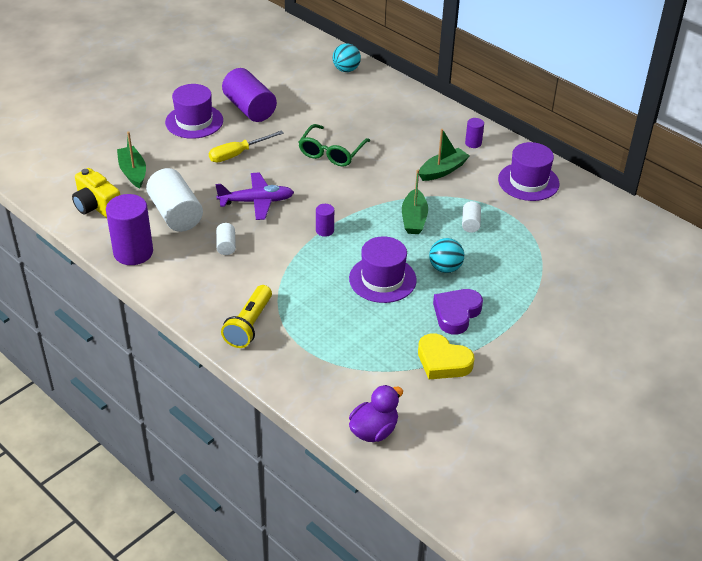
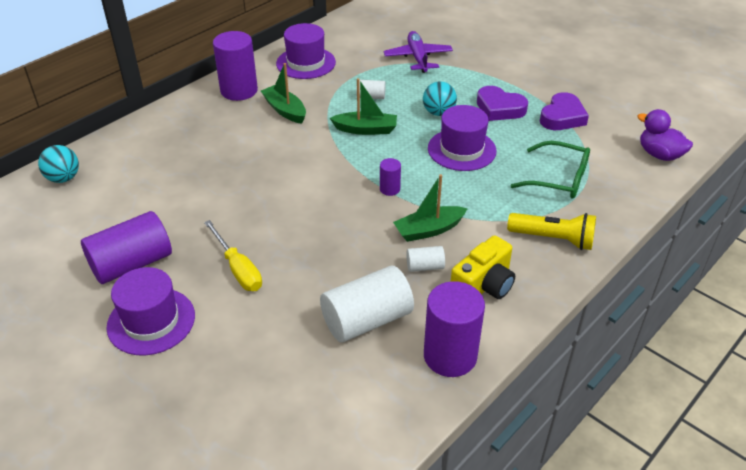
camera: 90 degrees left, 0 degrees up
(97, 206) = (353, 413): yellow camera -> yellow camera (483, 286)
(133, 172) = (271, 380): green boat -> green boat (429, 230)
(256, 201) = (339, 245): purple plane -> purple plane (418, 58)
(331, 153) = (244, 187): green glasses -> green glasses (559, 179)
(443, 361) = (562, 117): yellow heart -> purple heart
(473, 143) = (239, 90): purple cylinder -> purple cylinder, size x2.09

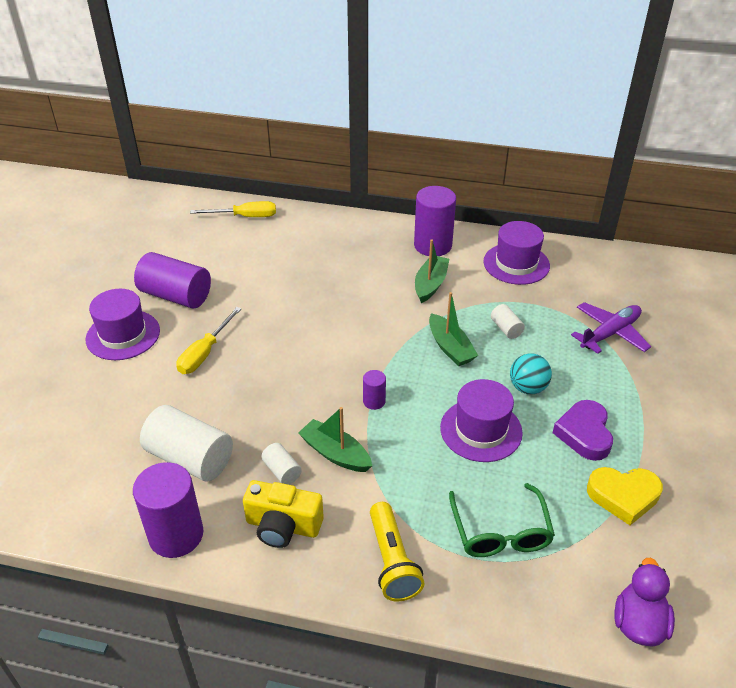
camera: 60 degrees right, 0 degrees up
(63, 178) = (245, 217): turquoise ball -> yellow screwdriver
(562, 117) = (623, 496): purple heart -> yellow heart

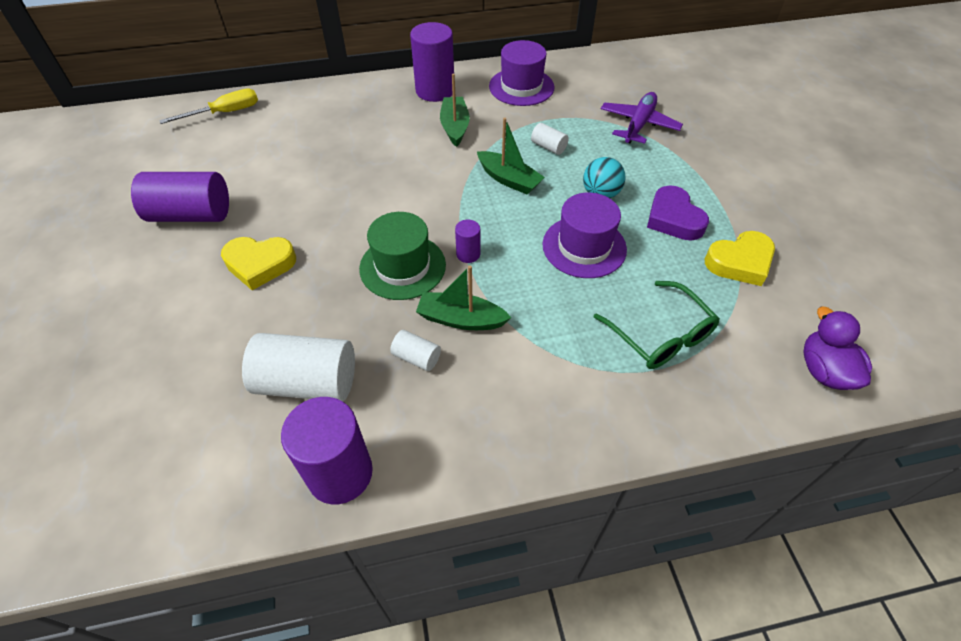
camera: 25 degrees left, 10 degrees up
(123, 335) = (150, 275): purple hat -> none
(205, 353) = (260, 264): yellow screwdriver -> yellow heart
(283, 526) = (452, 415): yellow camera -> none
(313, 393) = (402, 266): none -> green hat
(392, 561) = (581, 405): yellow flashlight -> none

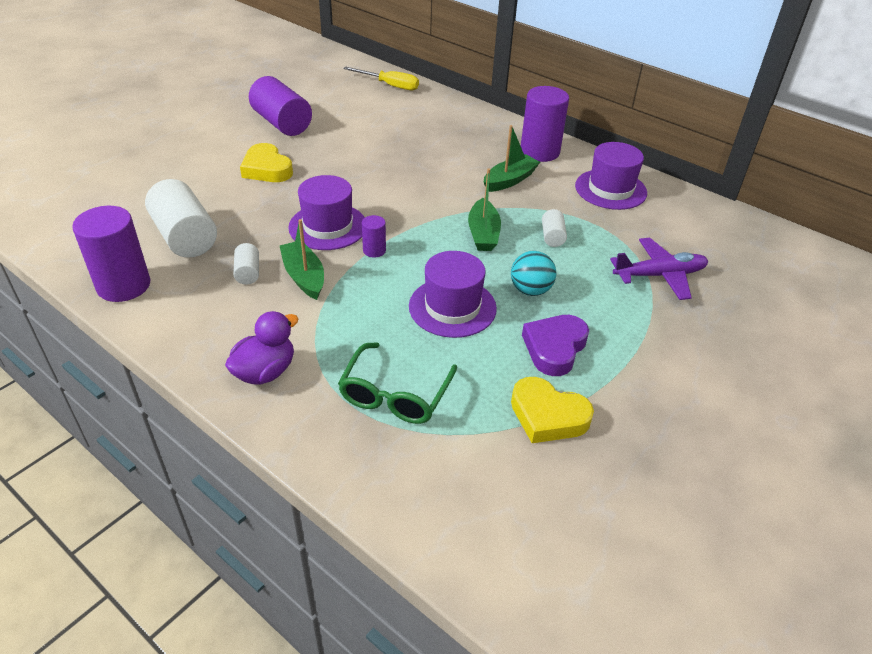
camera: 50 degrees right, 10 degrees down
(402, 266) = (328, 226): green hat -> purple hat
(824, 371) = (462, 531): purple duck -> purple duck (265, 372)

